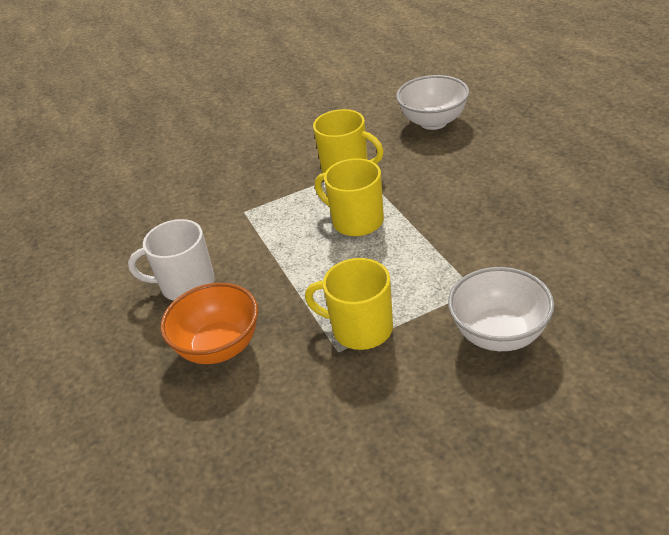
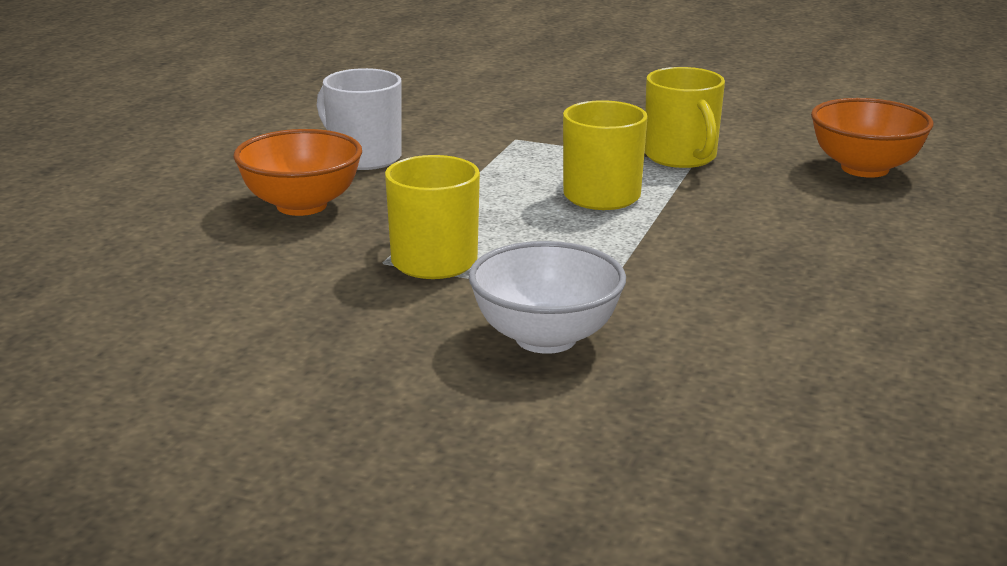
camera: 40 degrees right, 15 degrees down
(433, 122) = (864, 168): white bowl -> orange bowl

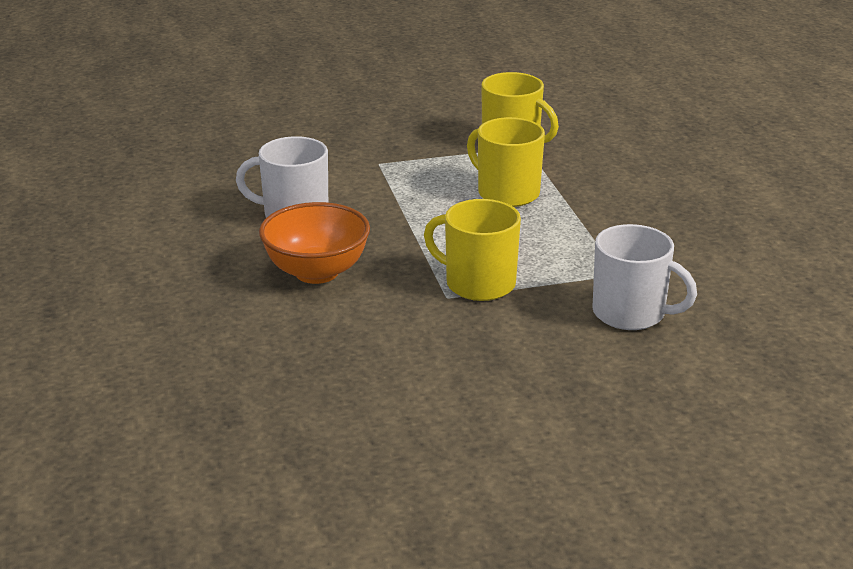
camera: 35 degrees left, 5 degrees up
(545, 338) = (631, 313): white bowl -> white mug
(864, 168) = (633, 119): orange bowl -> none

